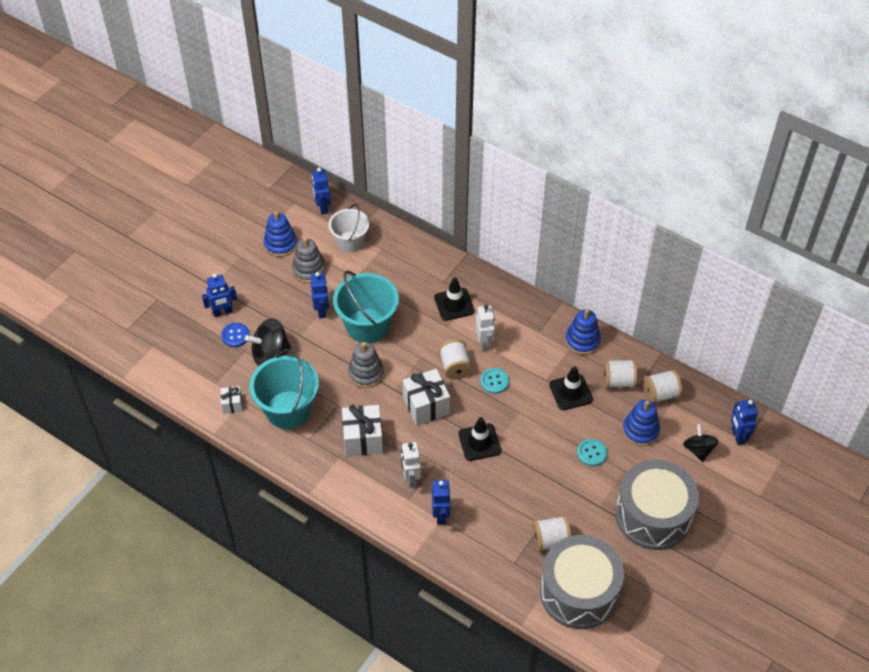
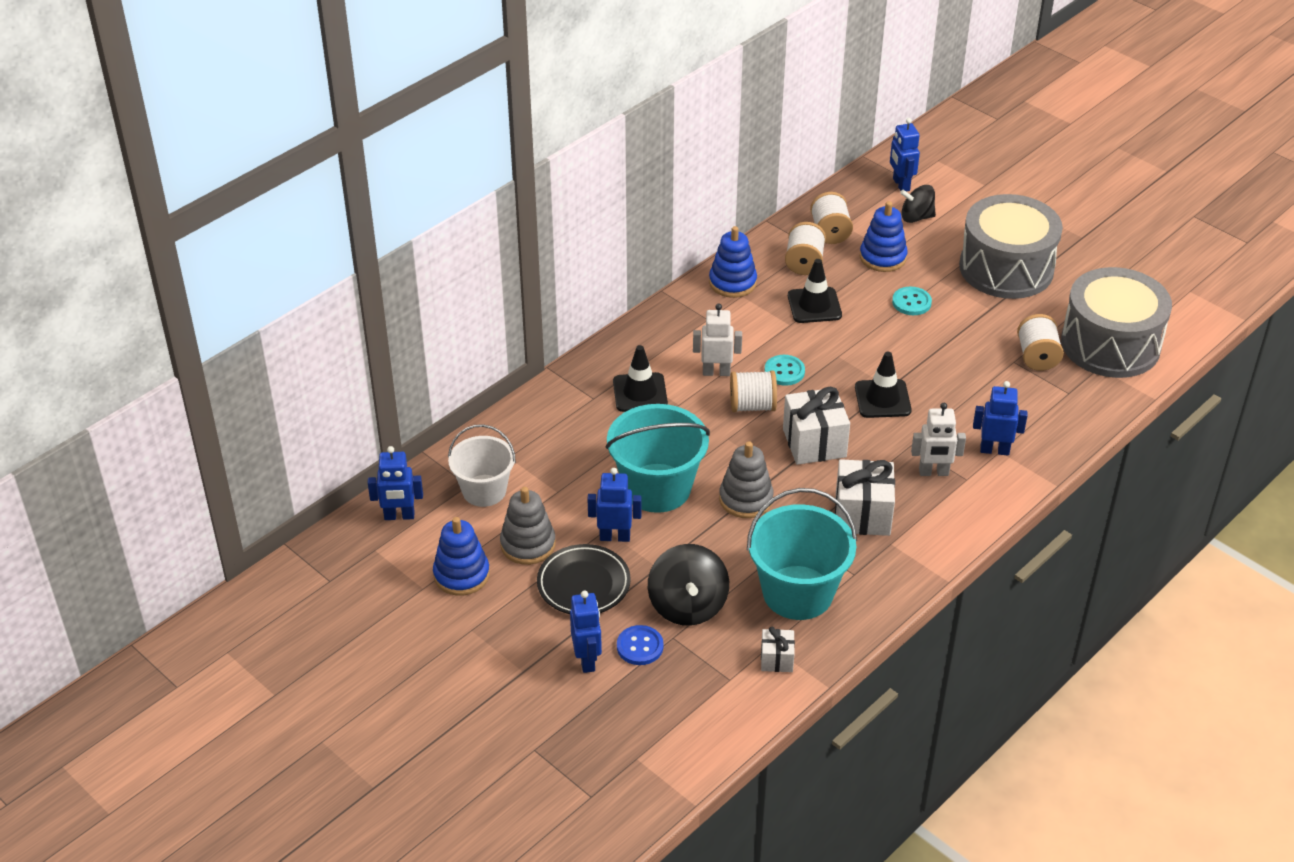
camera: 80 degrees left, 10 degrees down
(281, 301) = (583, 584): none -> black plate
(737, 436) = (900, 185): blue robot -> blue robot turned 75 degrees clockwise

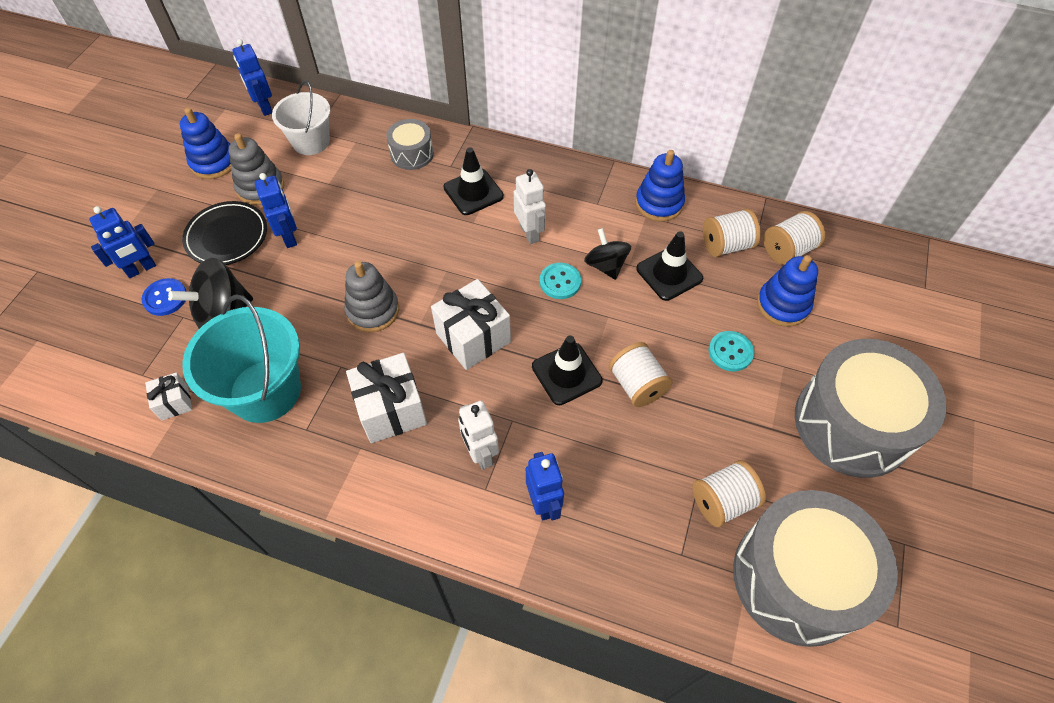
camera: 65 degrees right, 15 degrees up
(557, 420) = (412, 154): none -> grey drum
(657, 488) = (360, 244): turquoise bucket -> none
(752, 406) = (499, 274): white spool -> white spool (637, 385)
(900, 185) = (911, 283): blue robot -> none
(916, 217) = (870, 313): black spinning top -> black spinning top (605, 265)

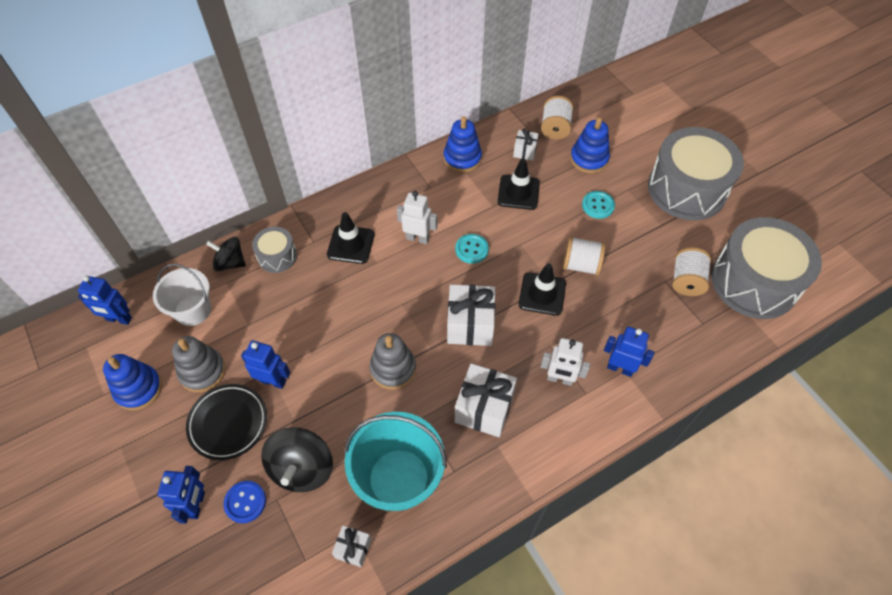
camera: 50 degrees left, 0 degrees up
(605, 265) = (482, 218): black spinning top -> black spinning top (230, 263)
(726, 245) = (524, 151): white spool -> white gift

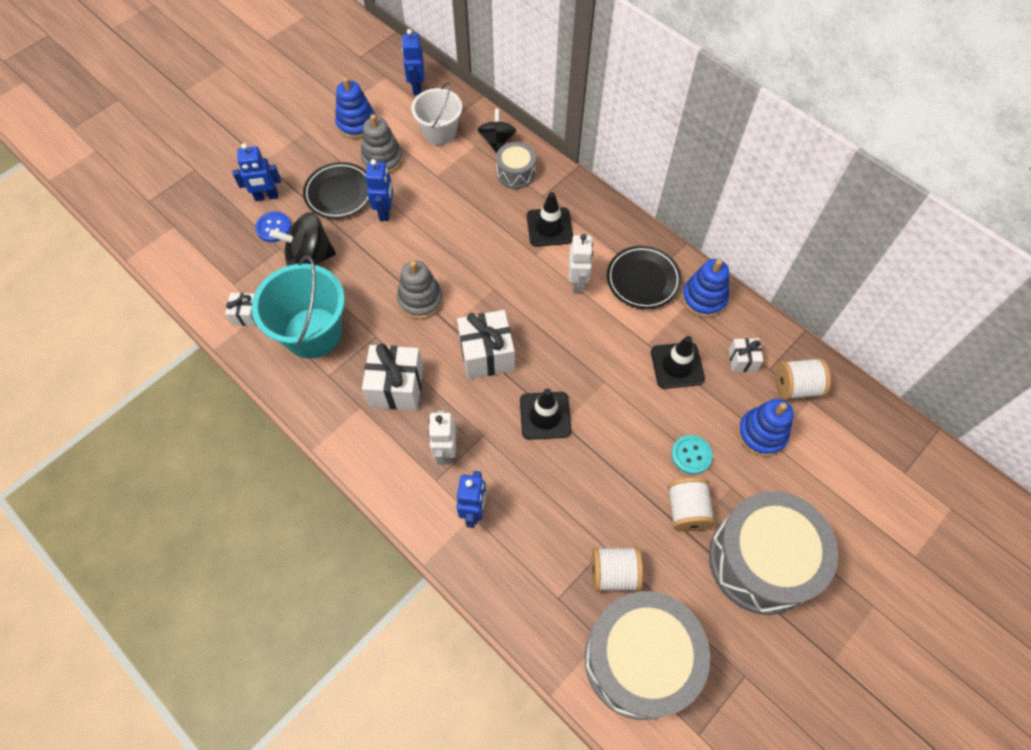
camera: 75 degrees right, 5 degrees up
(431, 192) = (643, 280): none -> black plate
(471, 249) = (580, 335): turquoise button -> none
(581, 265) = (597, 449): white spool -> white spool (686, 510)

